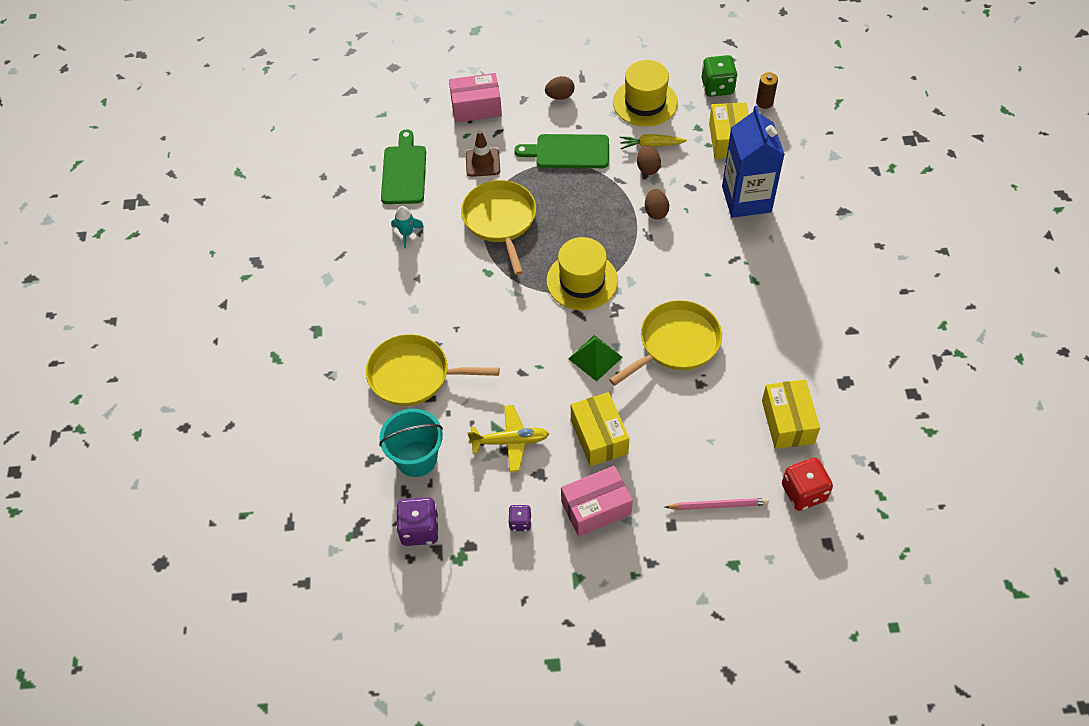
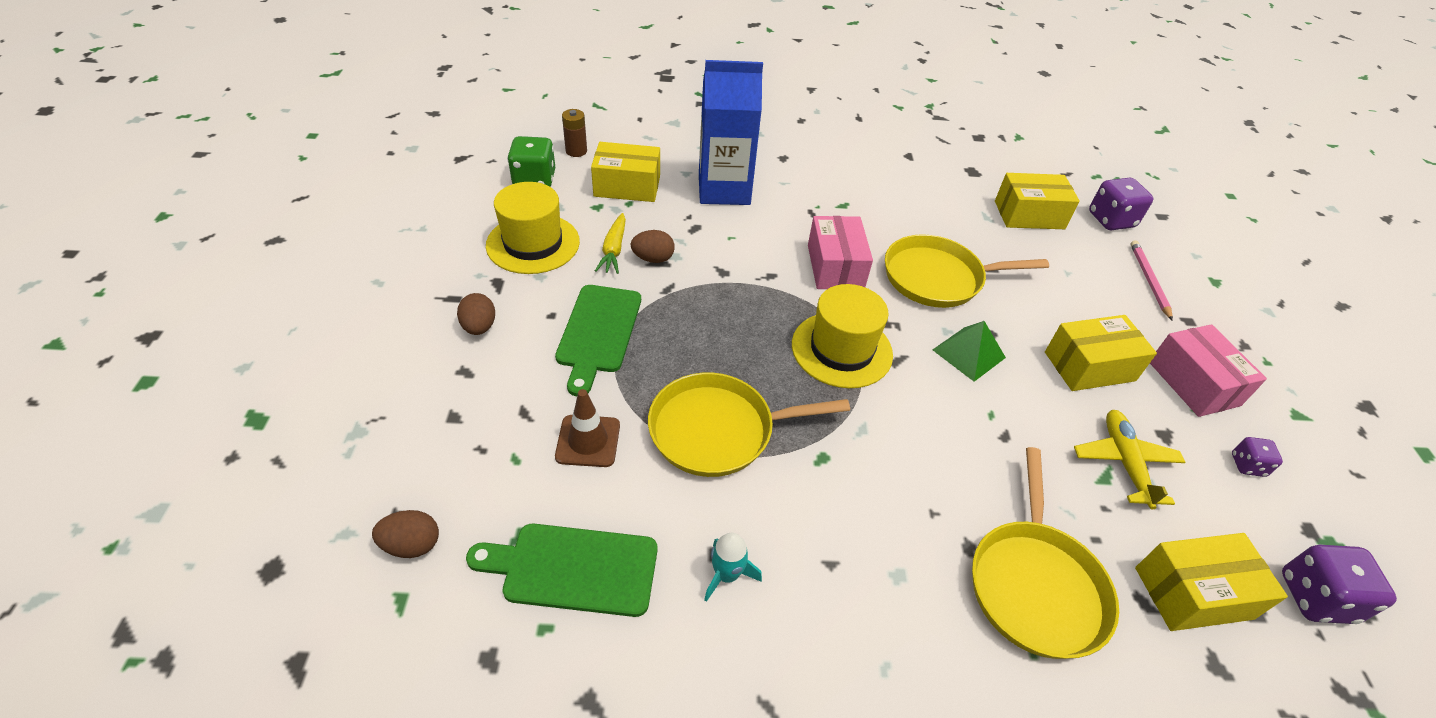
camera: 90 degrees left, 10 degrees down
(416, 458) = (1193, 593): turquoise bucket -> yellow box
(476, 107) = (454, 437): pink box -> pink box (835, 267)
(656, 212) = (730, 263): brown egg -> brown egg (412, 545)
(676, 343) = (937, 278): yellow pan -> yellow pan turned 60 degrees counterclockwise
(803, 492) = (1111, 220): red dice -> purple dice

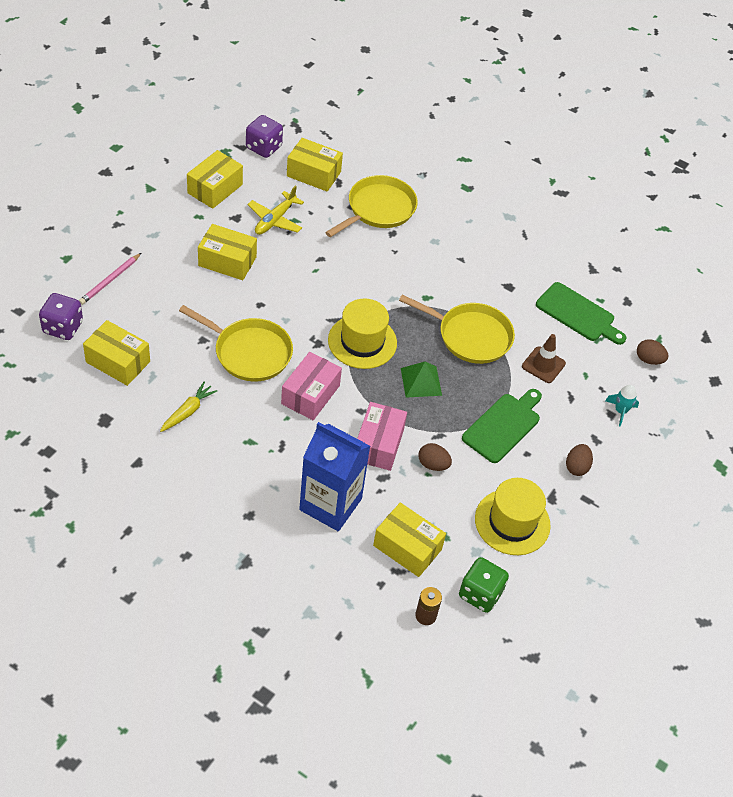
camera: 150 degrees left, 5 degrees up
(613, 250) = (456, 486): yellow carrot -> yellow carrot (188, 411)
(727, 575) = (511, 278): turquoise rocket -> turquoise rocket (620, 411)
(968, 353) = (289, 302): green pyramid -> green pyramid (421, 381)
(1193, 383) = (181, 226): pink box -> pink box (379, 444)
(1247, 465) = (215, 189): purple dice -> yellow box

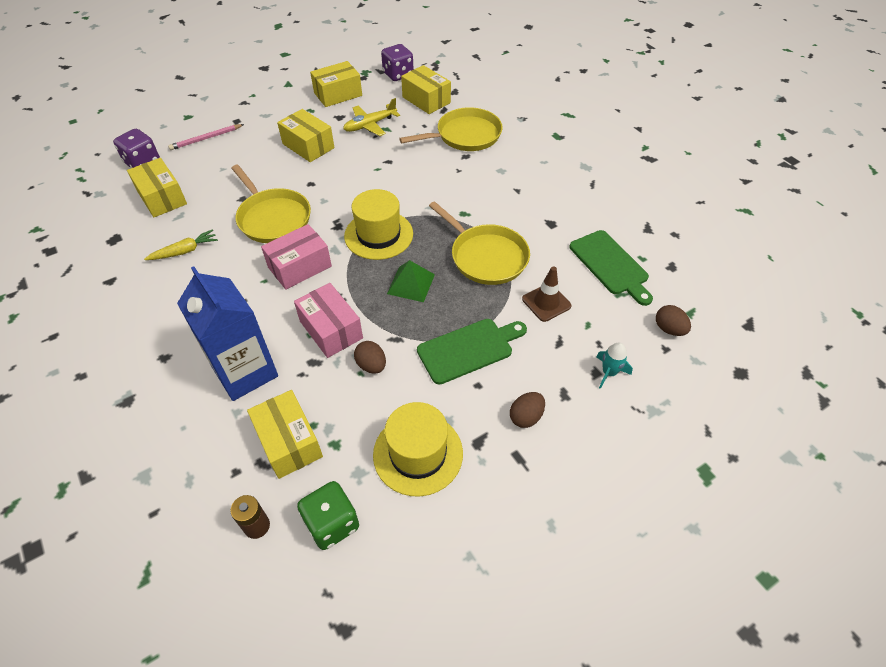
camera: 30 degrees right, 0 degrees up
(379, 444) = (331, 329): pink box -> pink box turned 75 degrees counterclockwise

